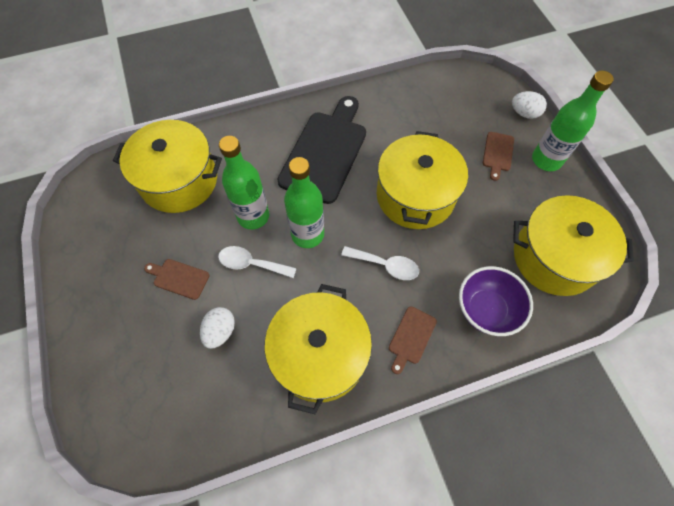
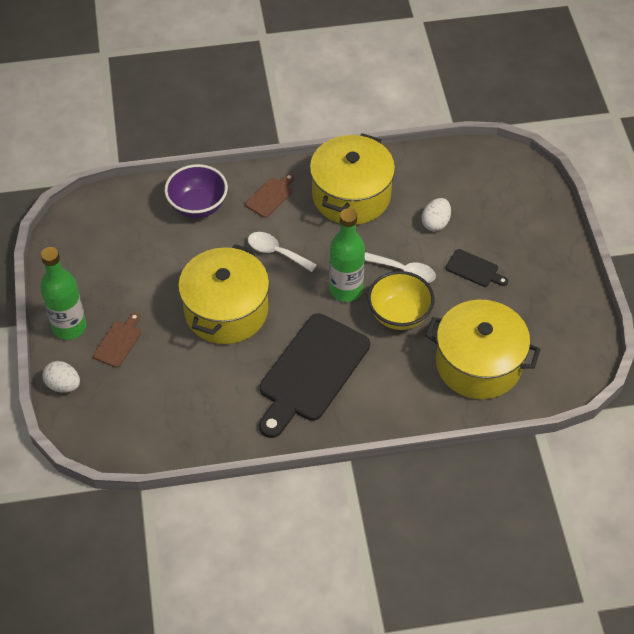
camera: 170 degrees left, 10 degrees down
(179, 278) = (474, 269): brown cutting board -> black cutting board
(253, 216) = (399, 315): green bottle -> yellow bowl
(554, 257) = (115, 236): yellow pot -> none

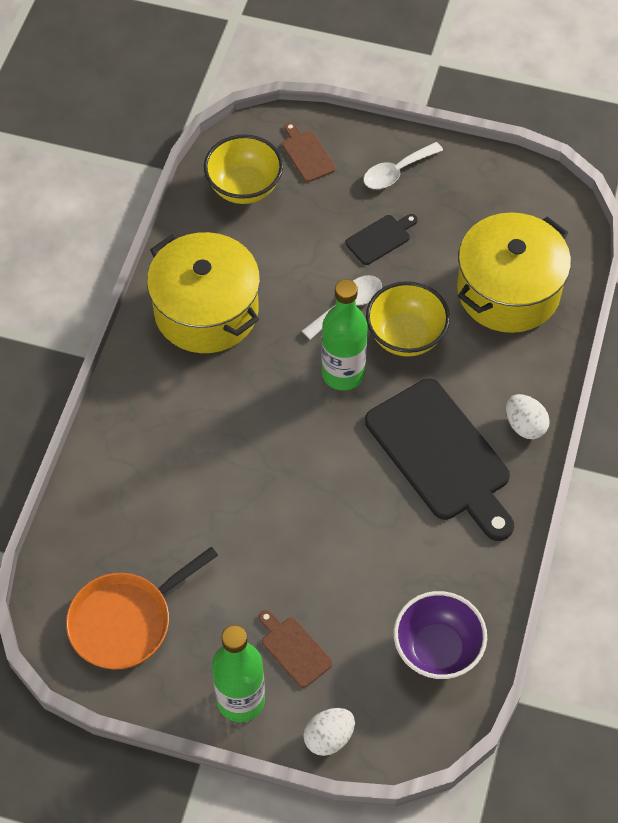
camera: 65 degrees left, 5 degrees up
(98, 246) = (126, 621): none -> orange pan
(198, 206) = (127, 481): purple bowl -> purple bowl (437, 649)
(226, 310) = (308, 510): yellow pot -> none
(270, 196) = (158, 395): brown cutting board -> brown cutting board (307, 154)
(276, 252) = (248, 423): white spoon -> white spoon (396, 172)
(435, 223) = (295, 246): white egg -> white egg (524, 425)
(466, 176) = (244, 187): none -> yellow bowl

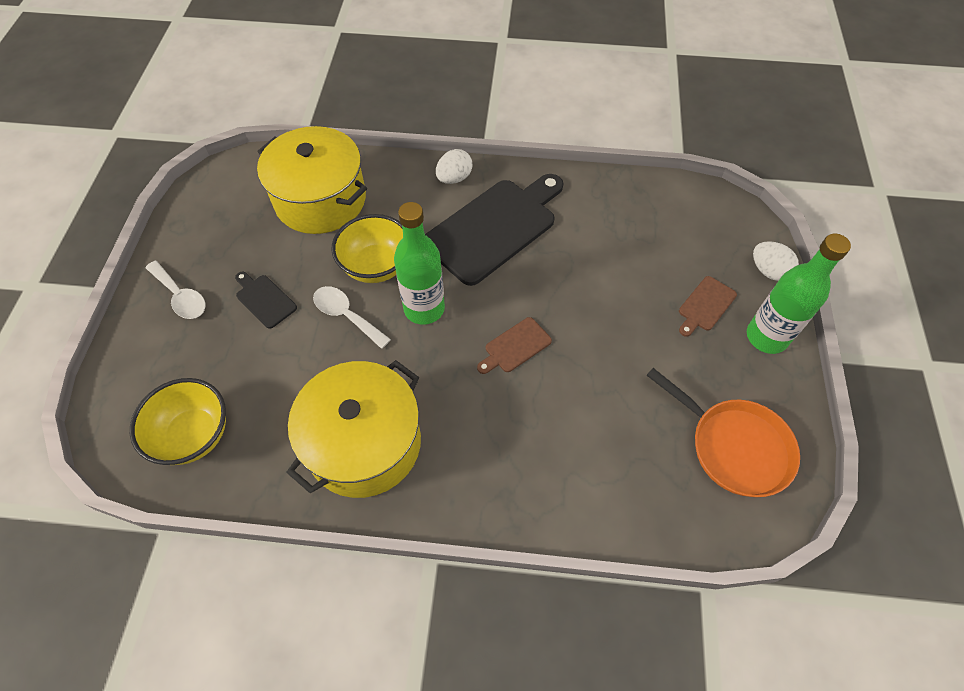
camera: 100 degrees left, 0 degrees up
(307, 154) = (150, 380): brown cutting board -> brown cutting board (515, 346)
(437, 649) = (667, 212): purple bowl -> none

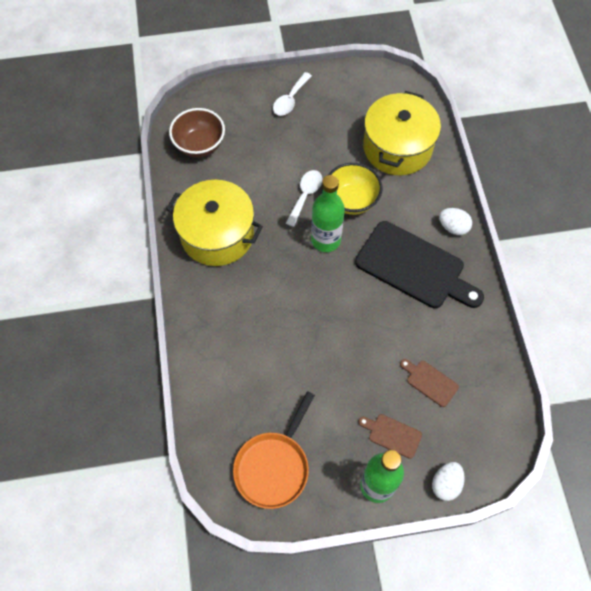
camera: 75 degrees right, 5 degrees up
(194, 435) = (200, 145): yellow bowl -> brown bowl
(264, 299) = (302, 145): black cutting board -> none
(515, 346) = (313, 305): brown cutting board -> brown cutting board (430, 382)

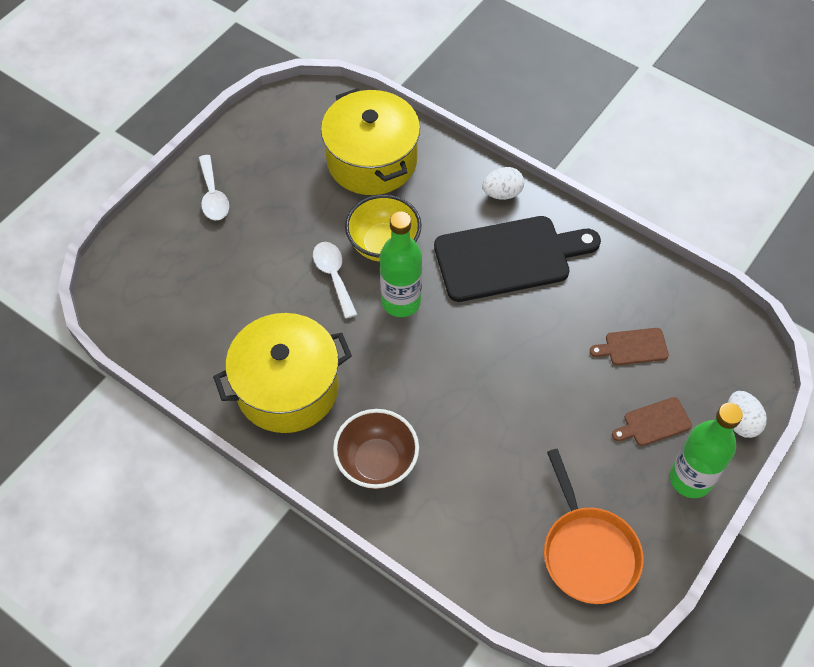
camera: 45 degrees left, 5 degrees down
(200, 145) = (166, 315): brown bowl -> brown bowl (377, 462)

